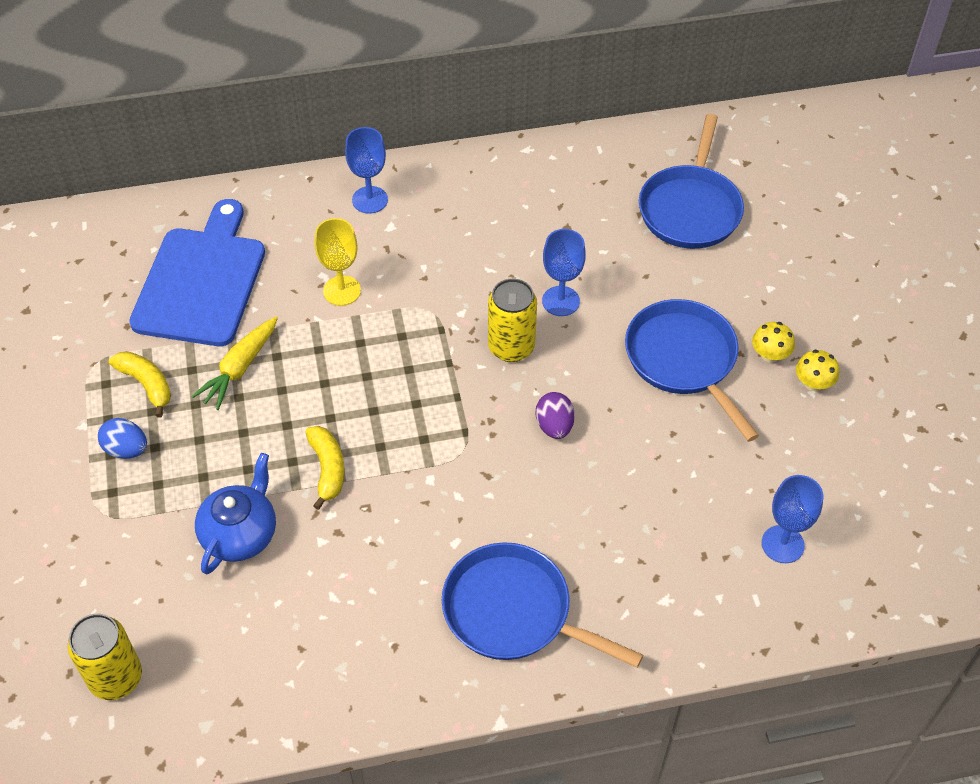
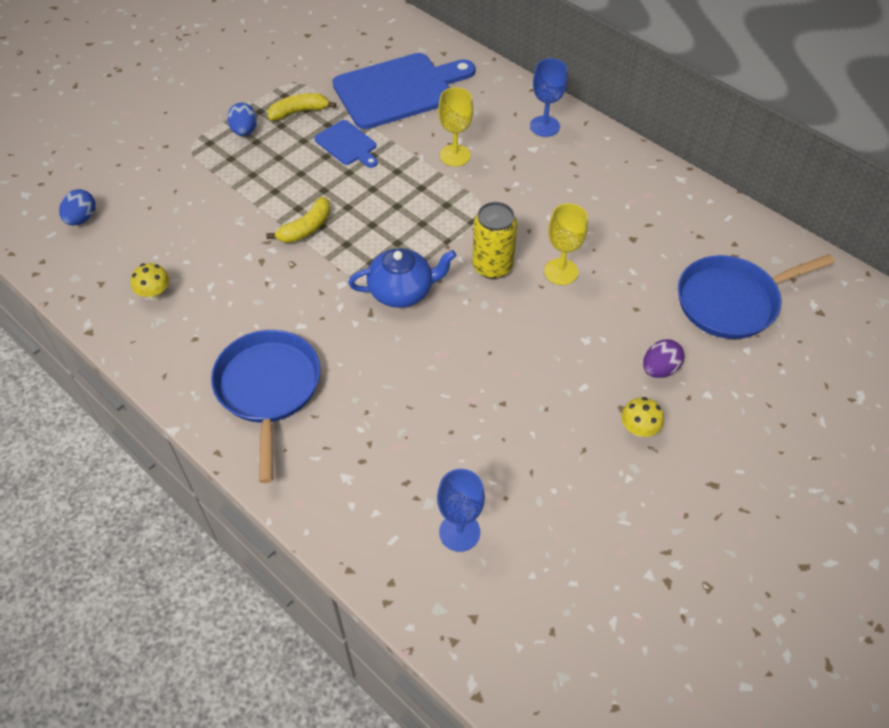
camera: 55 degrees right, 0 degrees up
(115, 677) = (82, 219): yellow can -> blue egg
(146, 384) = (299, 112): yellow banana -> yellow banana turned 120 degrees counterclockwise
(239, 369) = (347, 144): yellow carrot -> blue cutting board
(240, 534) = (224, 215): blue teapot -> blue teapot (402, 291)
(554, 426) = (445, 328): purple egg -> purple egg (659, 369)
(560, 301) = (561, 271): blue goblet -> yellow goblet
(684, 360) = (579, 374): blue pan -> none
(813, 383) = (639, 474): yellow mushroom -> yellow mushroom (155, 293)

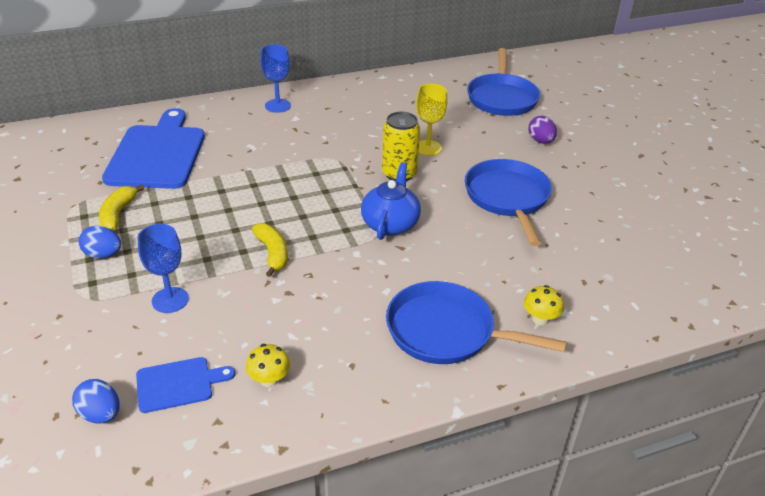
camera: 65 degrees left, 15 degrees down
(347, 144) = (192, 200): blue cutting board -> blue cutting board (178, 384)
(455, 155) = (266, 152): yellow goblet -> none
(459, 532) = (640, 269): blue goblet -> blue goblet (170, 300)
(514, 372) = (508, 198): none -> blue pan
(639, 429) = (585, 165): yellow mushroom -> yellow mushroom (540, 319)

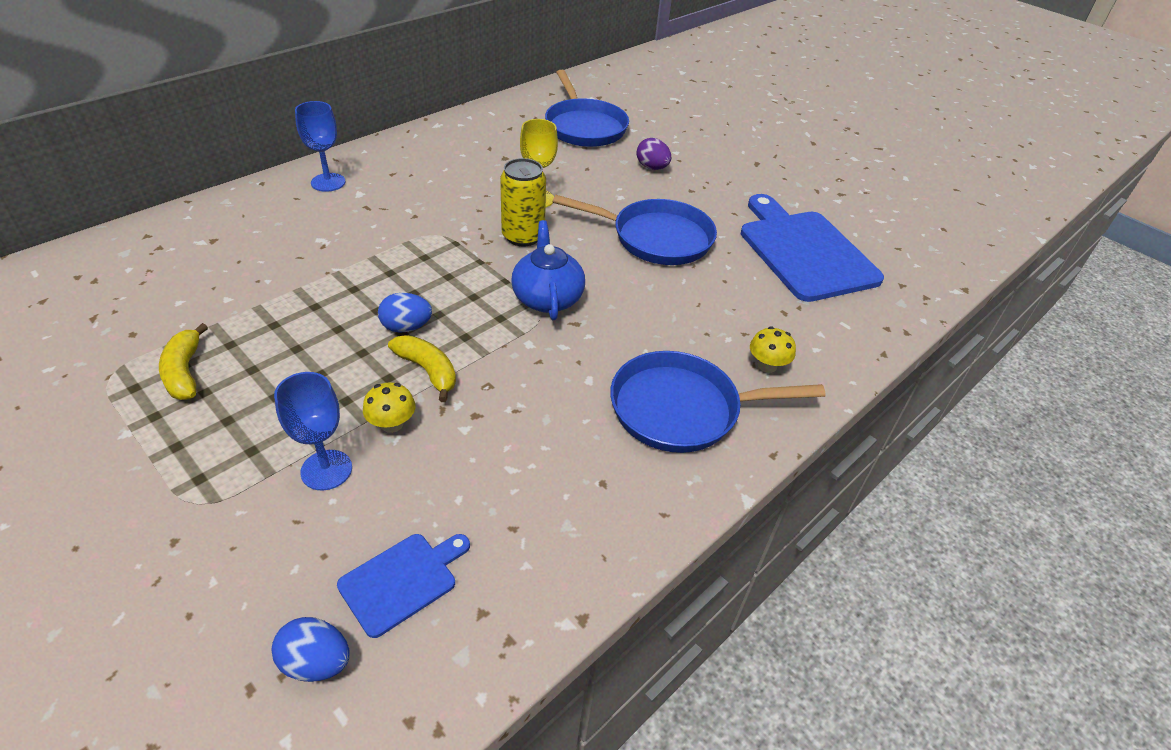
camera: 25 degrees left, 5 degrees up
(103, 254) = (194, 434): blue egg -> blue egg (406, 327)
(157, 154) = (197, 277): blue cutting board -> blue cutting board (804, 252)
(269, 379) = (516, 534): yellow mushroom -> yellow mushroom (392, 424)
(508, 198) = (656, 238): blue pan -> blue pan turned 135 degrees clockwise

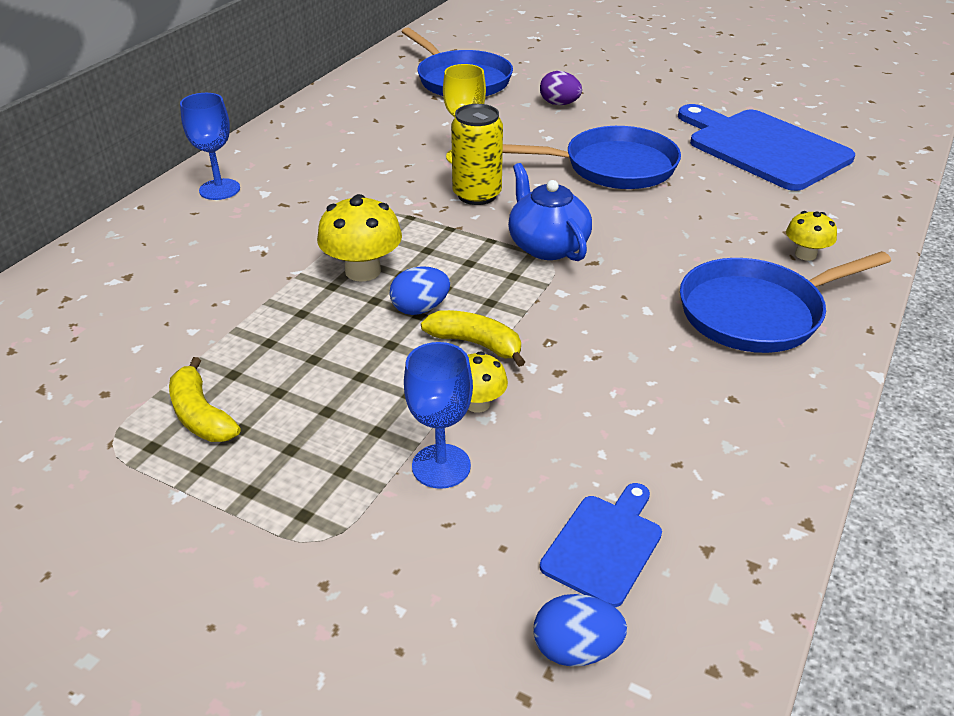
camera: 15 degrees left, 5 degrees down
(386, 282) = (363, 271): none -> yellow mushroom

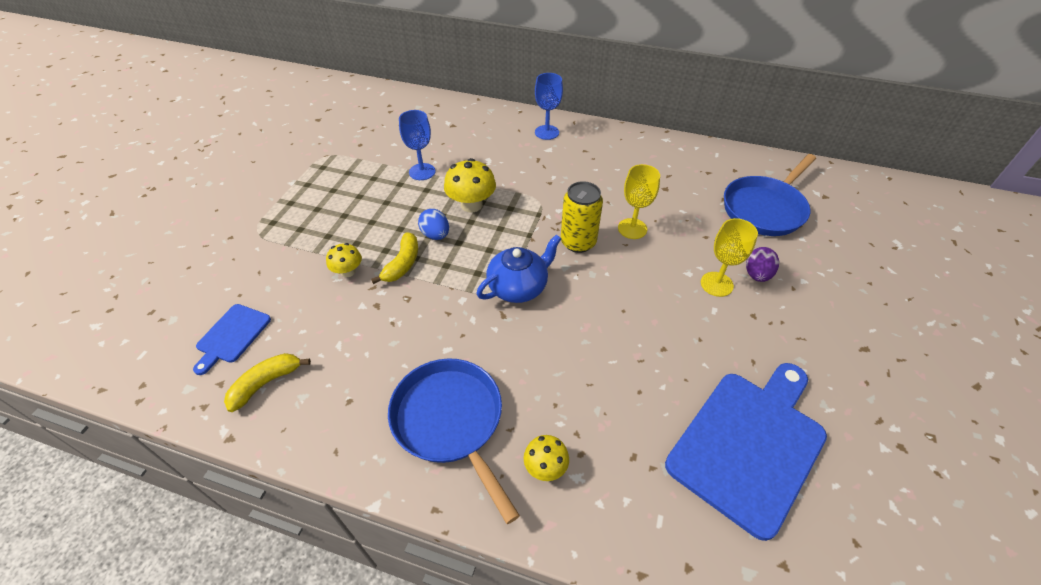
camera: 80 degrees right, 10 degrees up
(201, 415) = (343, 176): yellow banana -> yellow banana (266, 383)
(441, 466) = (299, 264): blue goblet -> blue goblet (422, 172)
(568, 126) = (716, 284): none -> yellow goblet
(576, 649) = (171, 328): blue egg -> none
(604, 545) = (232, 336): blue cutting board -> blue cutting board turned 90 degrees clockwise
(613, 167) = (654, 319): blue pan -> none

